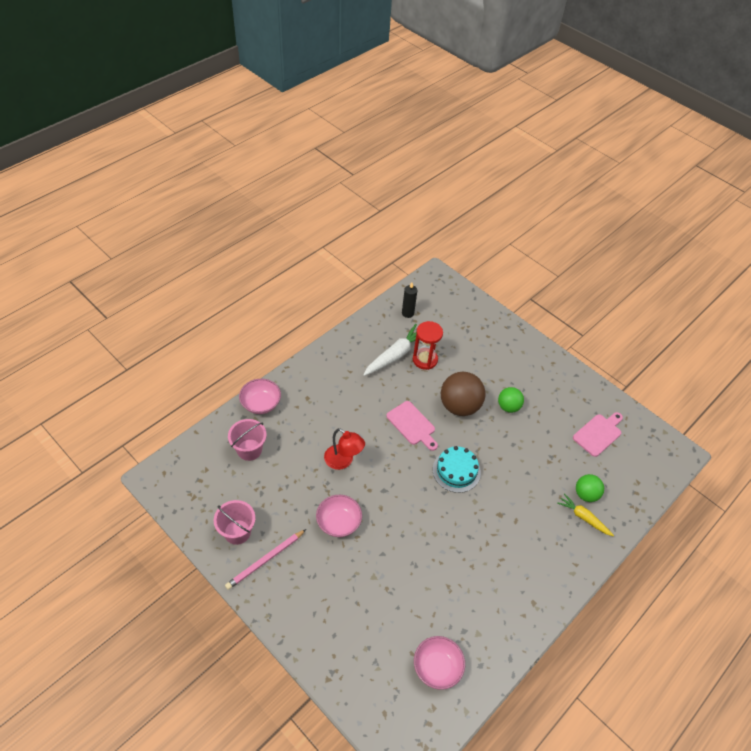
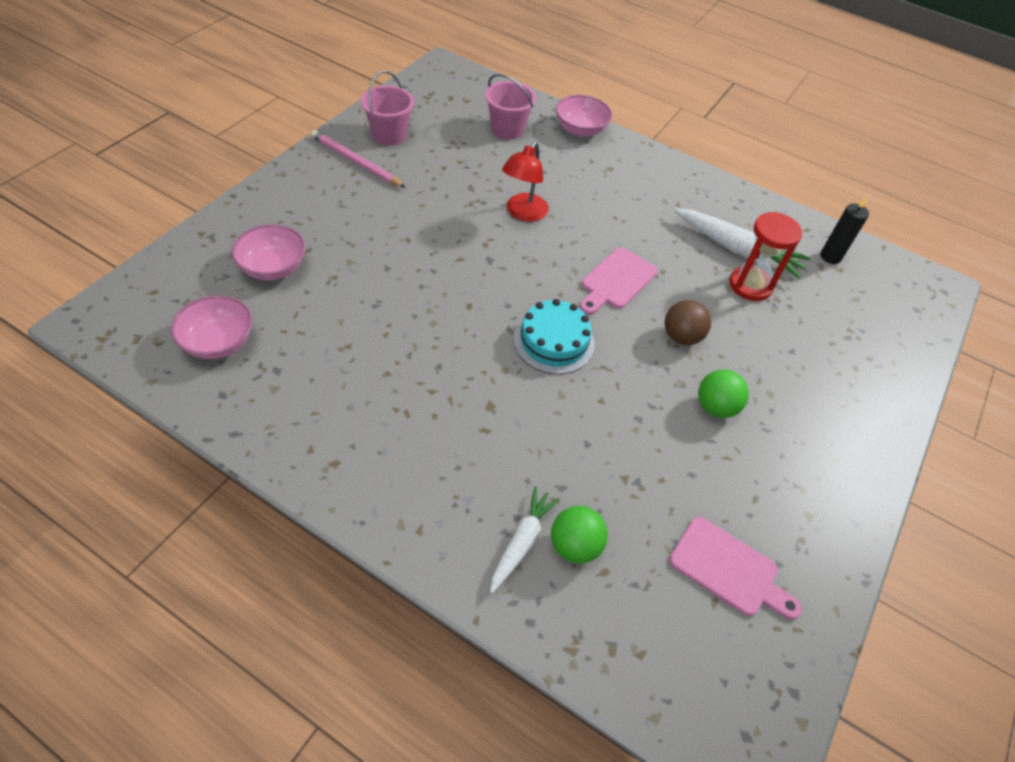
camera: 75 degrees right, 0 degrees up
(339, 522) = (425, 219): pink bowl -> pink bowl (273, 267)
(459, 406) = (681, 337): brown ball -> brown ball, size x0.58
(583, 517) = (522, 542): yellow carrot -> white carrot

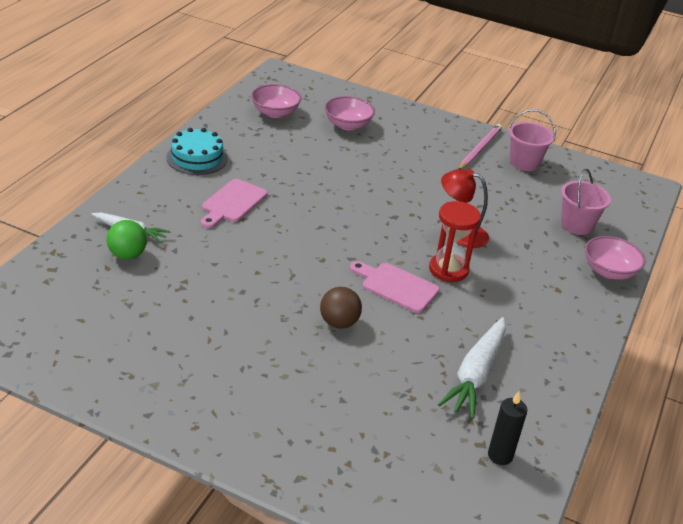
camera: 85 degrees right, 15 degrees down
(554, 341) = (313, 249): turquoise cake -> turquoise cake (197, 158)
(715, 407) = (261, 337): green ball -> none
(728, 569) = (106, 329): pink cutting board -> pink cutting board (232, 203)
(750, 285) = (425, 378): red hourglass -> red hourglass (448, 269)

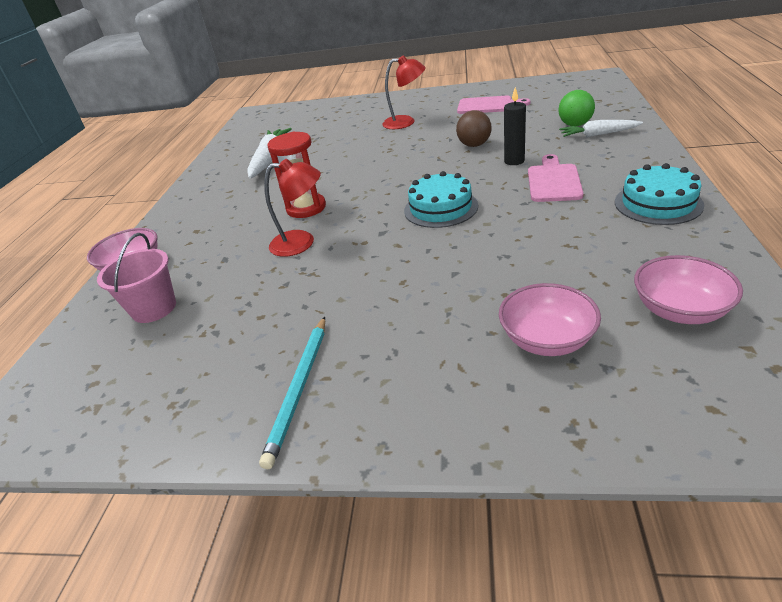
camera: 170 degrees right, 0 degrees up
(276, 364) = (406, 122): none -> red lamp
(337, 218) = (440, 208): none -> turquoise cake
(339, 323) = (380, 149): brown ball -> brown ball (474, 145)
(396, 286) = (348, 181): pink cutting board -> pink cutting board (488, 105)
(479, 149) = (299, 389): pink pencil -> turquoise pencil
(500, 455) = (251, 137): black candle -> black candle (514, 161)
(524, 163) = (216, 392): pink bucket -> none

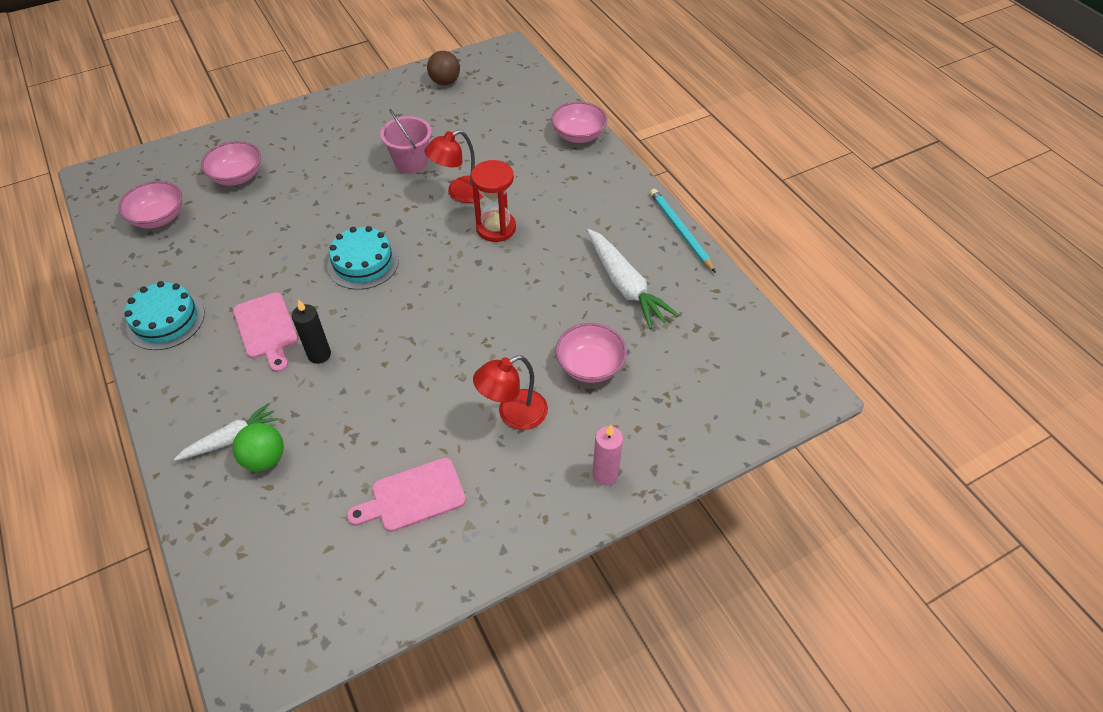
camera: 140 degrees right, 15 degrees up
(154, 308) = (512, 118): pink bucket -> pink bucket (411, 162)
(299, 389) = (365, 112): turquoise pencil -> turquoise pencil (680, 231)
(341, 132) = (590, 366): none -> pink bowl
(383, 102) = (605, 474): none -> pink candle
(474, 145) = (381, 377): brown ball -> brown ball (445, 82)

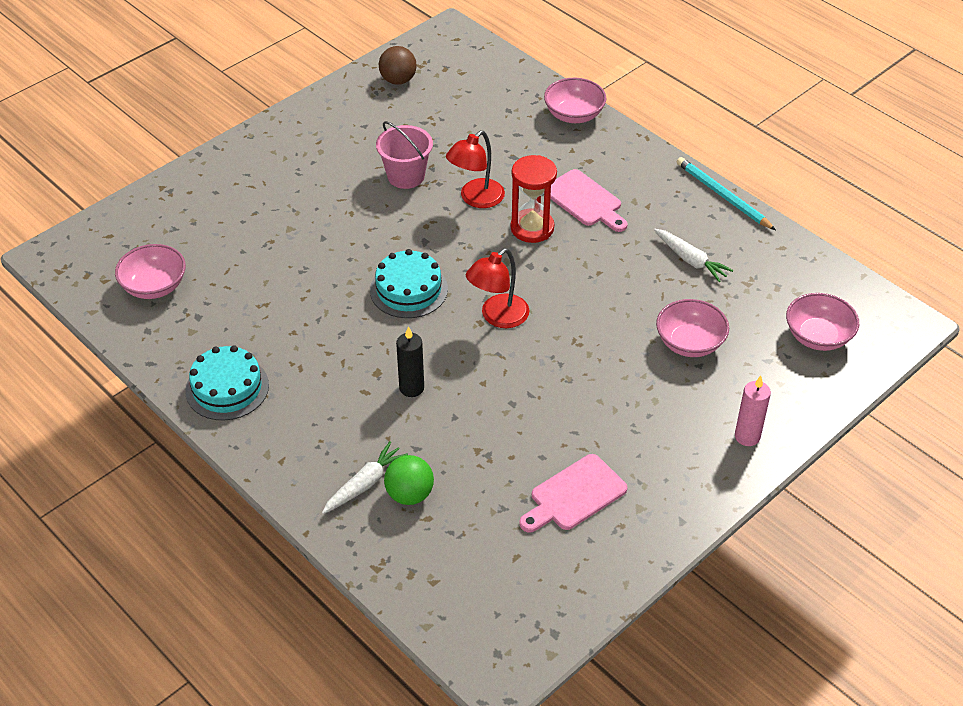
camera: 15 degrees left, 5 degrees down
(237, 176) = (218, 226): pink bowl -> pink bowl (818, 336)
(267, 329) = (342, 375): pink cutting board -> pink cutting board (585, 200)
(513, 414) = (636, 402): red lamp -> red lamp (498, 317)
(625, 285) = (691, 260): white carrot -> white carrot, size x0.63

